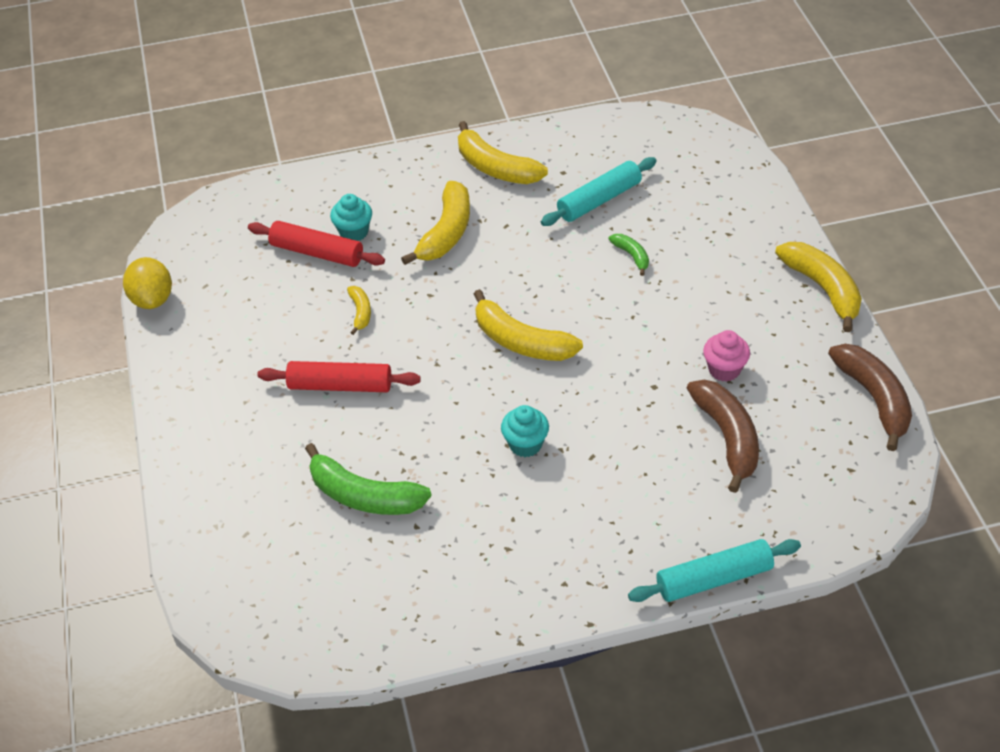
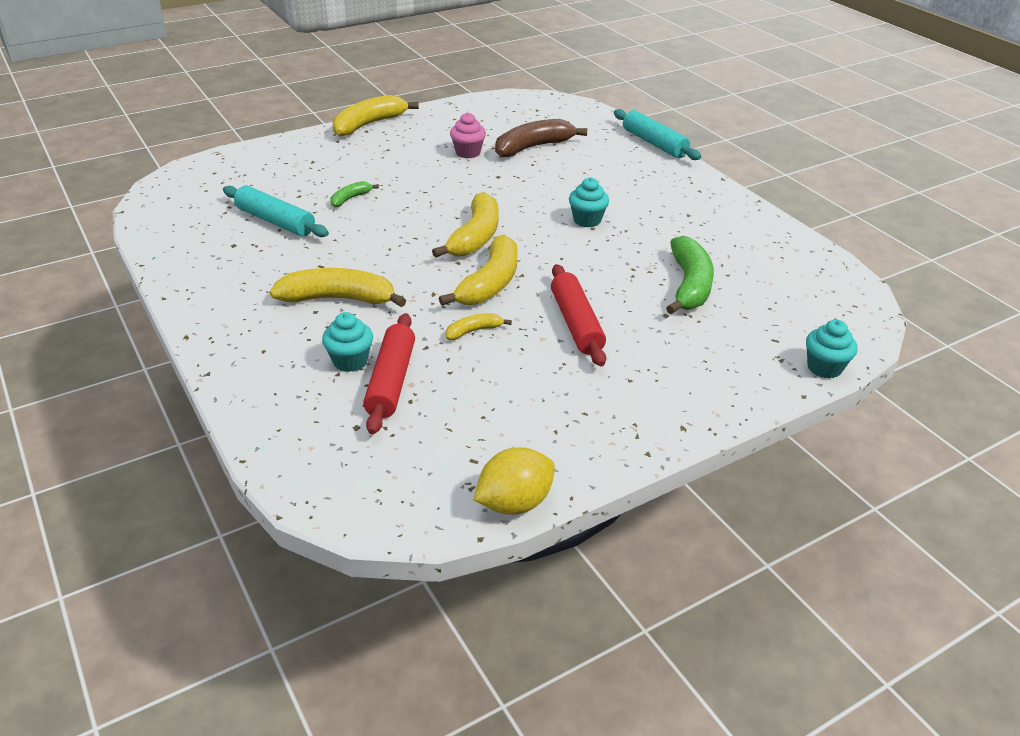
camera: 110 degrees left, 10 degrees down
(187, 556) = (824, 368): none -> turquoise cupcake
(495, 168) = (227, 285): yellow banana -> yellow banana (490, 283)
(874, 399) = (471, 105): brown banana -> none

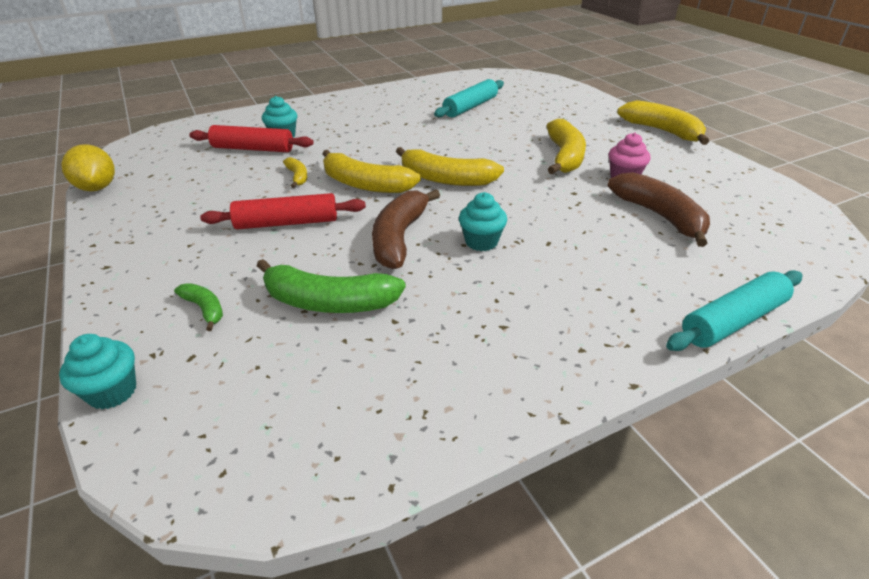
camera: 95 degrees right, 0 degrees up
(338, 299) = (359, 130): yellow banana -> yellow banana (564, 156)
(350, 199) = (510, 129): green banana -> green banana (204, 309)
(589, 258) = (399, 238): none -> brown banana

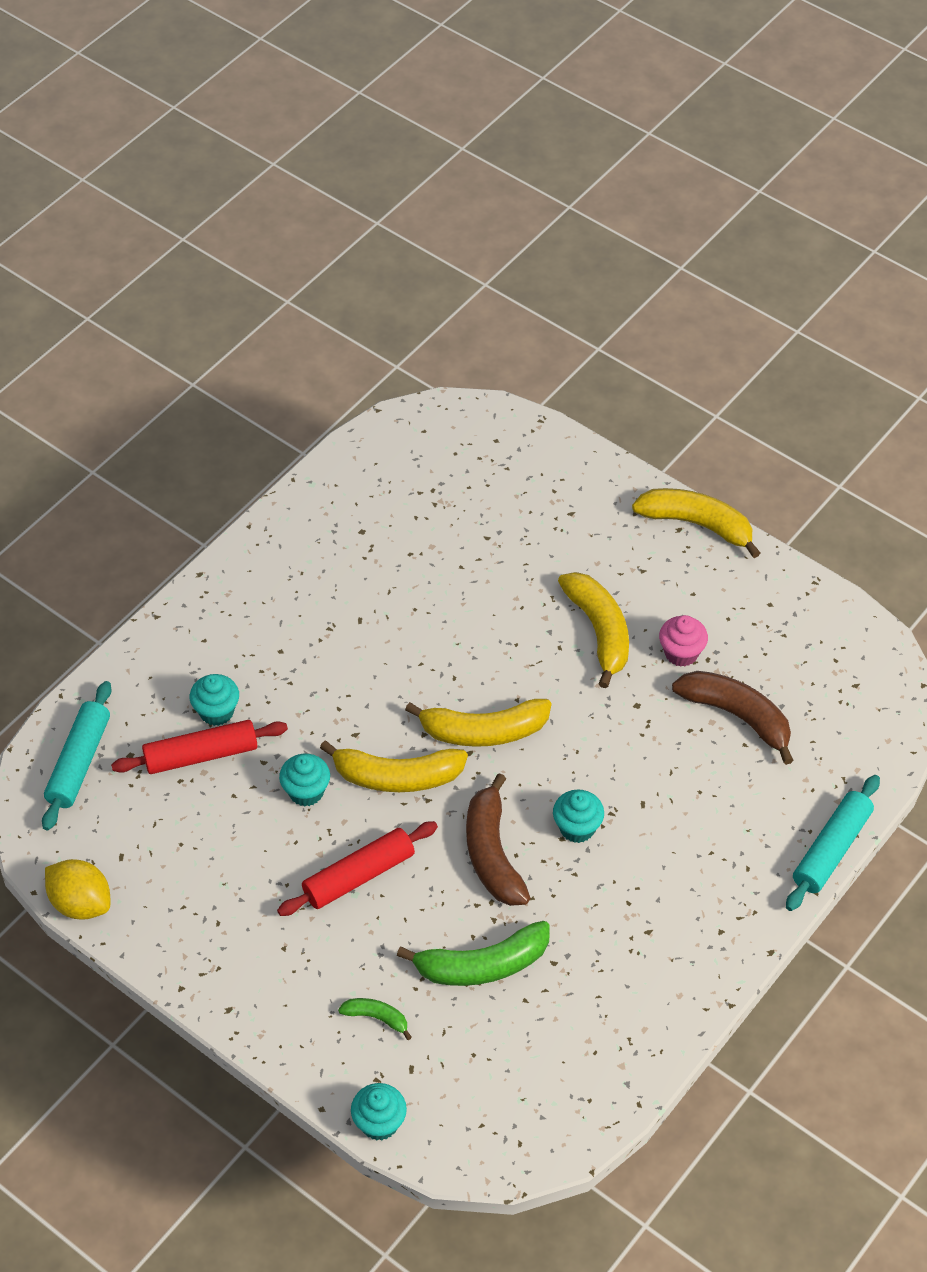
camera: 25 degrees left, 15 degrees up
(297, 177) = (306, 792): yellow banana -> turquoise cupcake
(470, 107) = (424, 543): turquoise rolling pin -> turquoise rolling pin (79, 762)

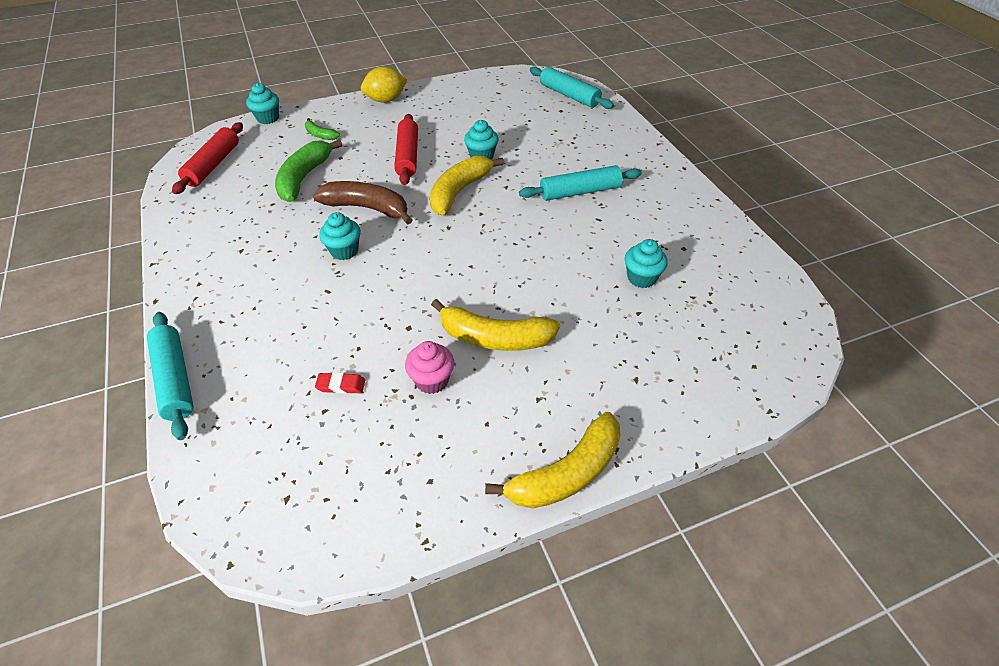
camera: 120 degrees right, 5 degrees down
(81, 903) = (482, 76): yellow lemon -> yellow lemon (386, 100)
(201, 755) = (540, 130): red rolling pin -> red rolling pin (213, 165)
(216, 712) = (567, 144): turquoise cupcake -> turquoise cupcake (641, 278)
(318, 656) = (580, 192): none -> turquoise rolling pin
(376, 1018) = (320, 135): green banana -> green banana turned 75 degrees clockwise
(483, 731) = (459, 239): yellow banana -> none
(737, 716) = (341, 385): brown banana -> red eraser

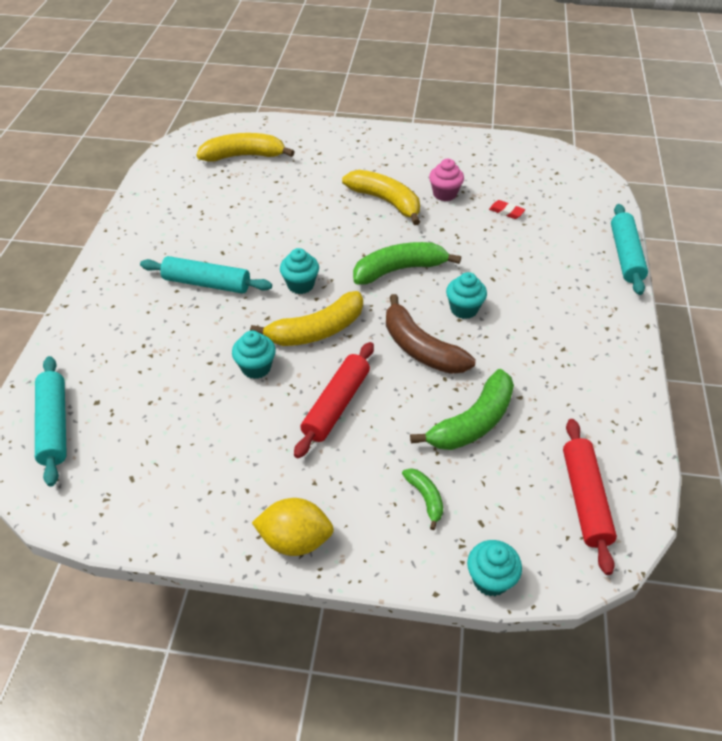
camera: 150 degrees left, 0 degrees up
(213, 165) = (585, 499): red rolling pin -> red rolling pin turned 45 degrees counterclockwise
(426, 264) = (399, 270): none -> green banana
(566, 473) = (399, 133): yellow banana -> yellow banana (244, 156)
(641, 278) = (247, 199): turquoise cupcake -> turquoise cupcake (300, 285)

